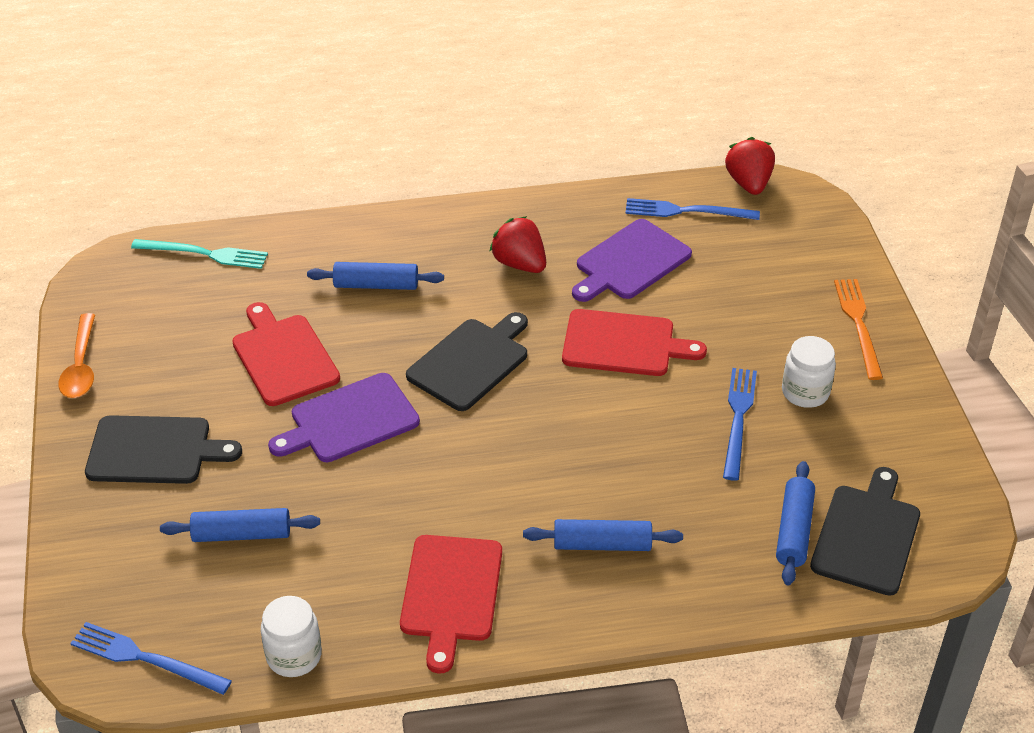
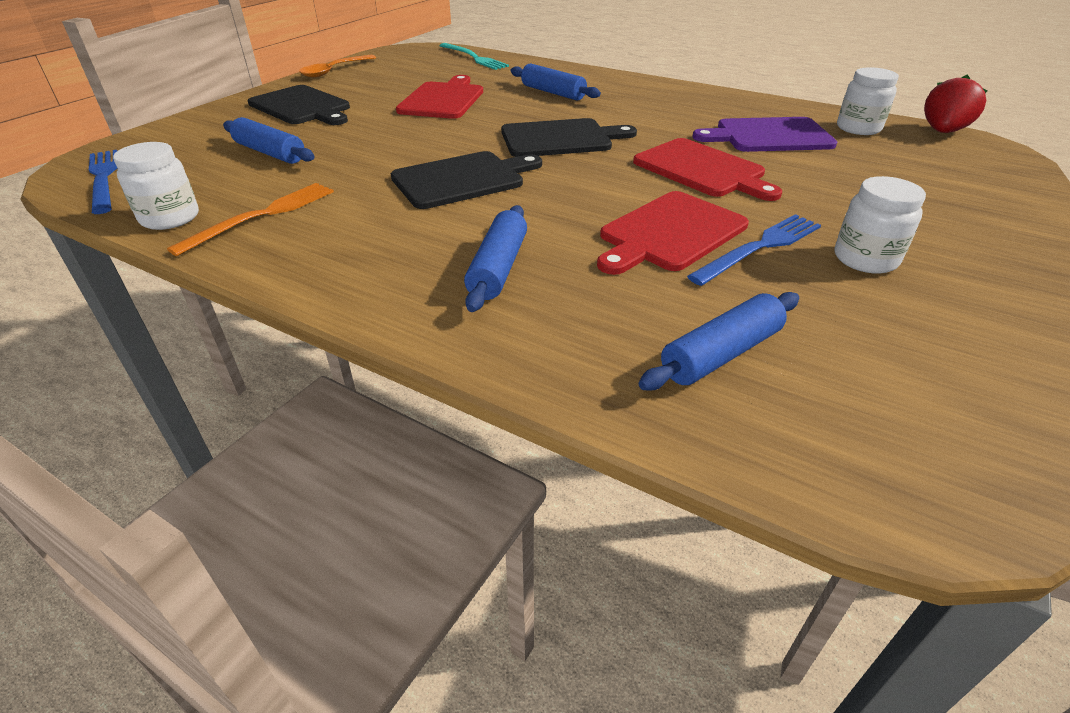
camera: 40 degrees right, 5 degrees down
(349, 420) = (431, 134): purple cutting board -> none
(451, 593) = (328, 238): red cutting board -> red cutting board (670, 233)
(520, 264) = (672, 112): red strawberry -> none
(602, 544) = (498, 268): blue rolling pin -> blue rolling pin turned 60 degrees clockwise
(686, 211) = (858, 128): blue fork -> white jar
(858, 324) = (990, 239): orange fork -> orange fork (262, 216)
(867, 535) = (821, 406): black cutting board -> black cutting board (462, 179)

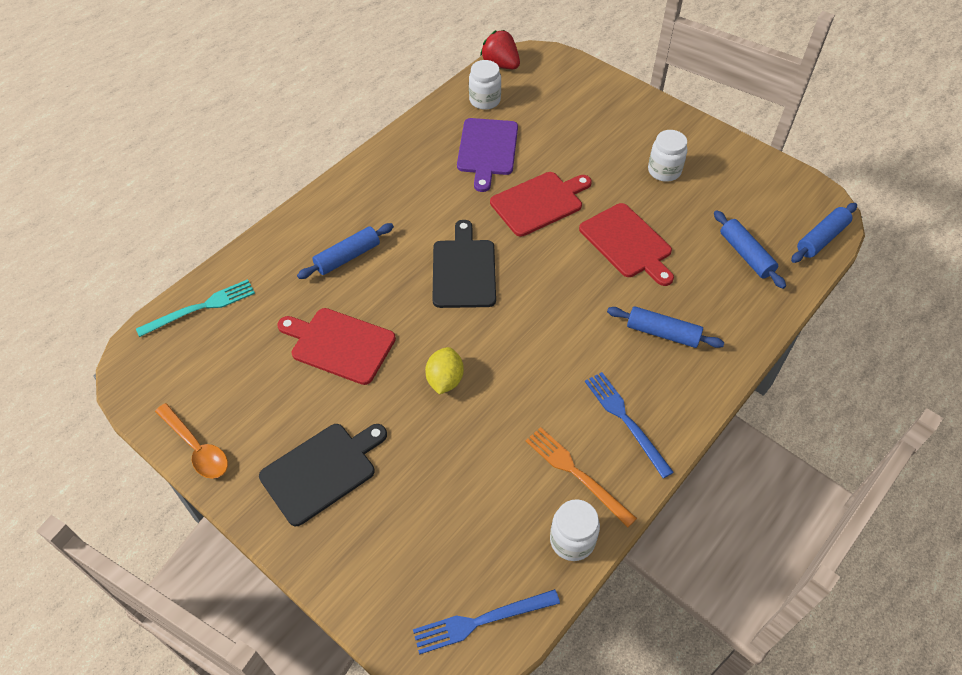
camera: 80 degrees left, 15 degrees up
(270, 153) = (447, 485): blue rolling pin -> blue rolling pin (821, 238)
(402, 142) = (445, 380): none -> yellow lemon
(462, 179) = (531, 342): black cutting board -> none
(759, 247) = (648, 208): blue fork -> blue fork (625, 420)

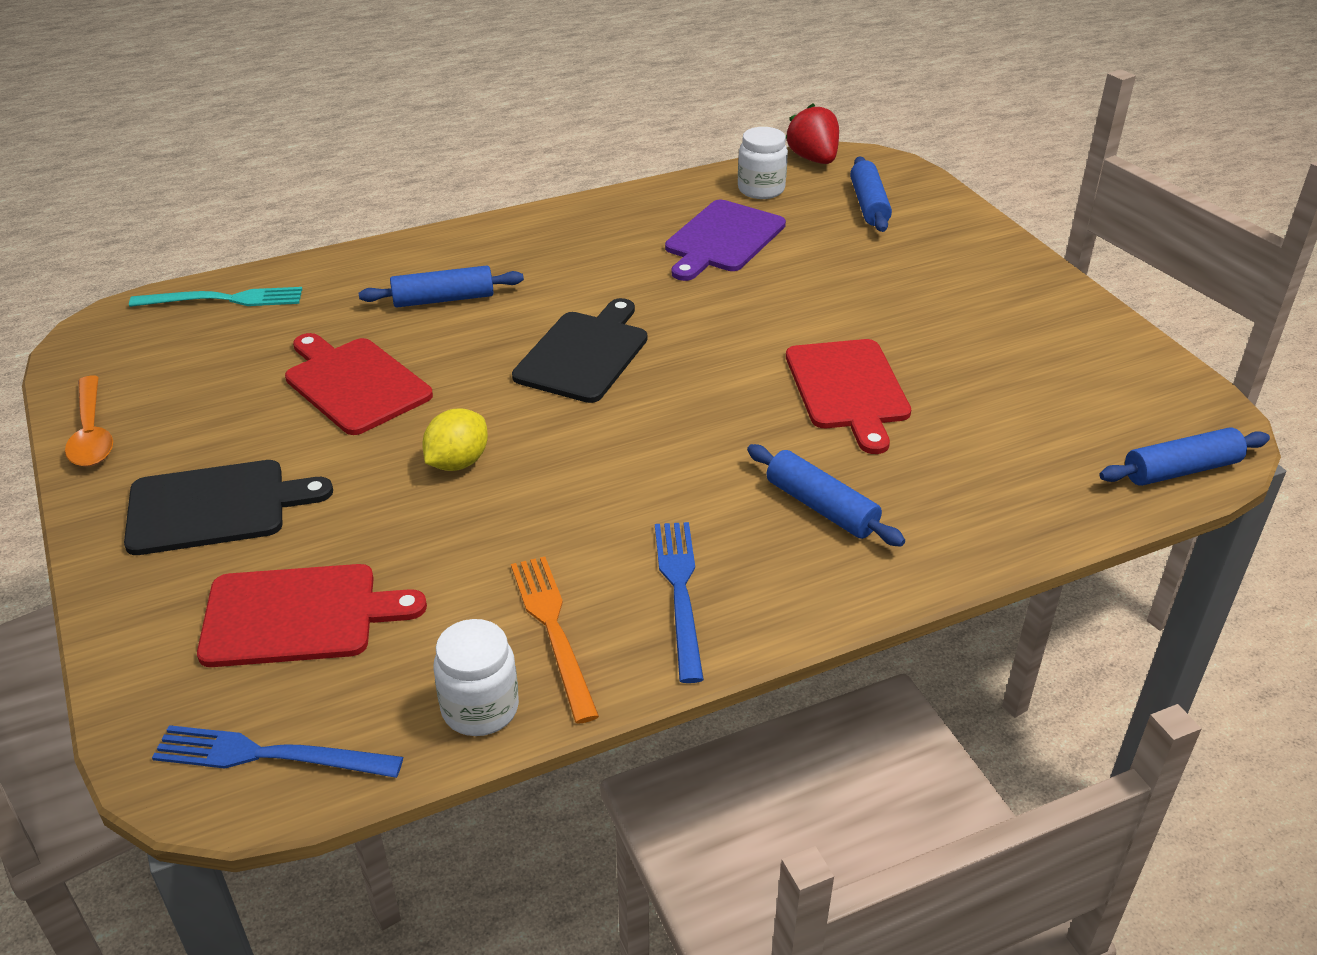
camera: 25 degrees right, 15 degrees down
(539, 202) = (751, 311): red cutting board -> red cutting board (298, 615)
(664, 171) = (970, 324): white jar -> none
(746, 255) = (1031, 454): blue rolling pin -> blue rolling pin (869, 205)

